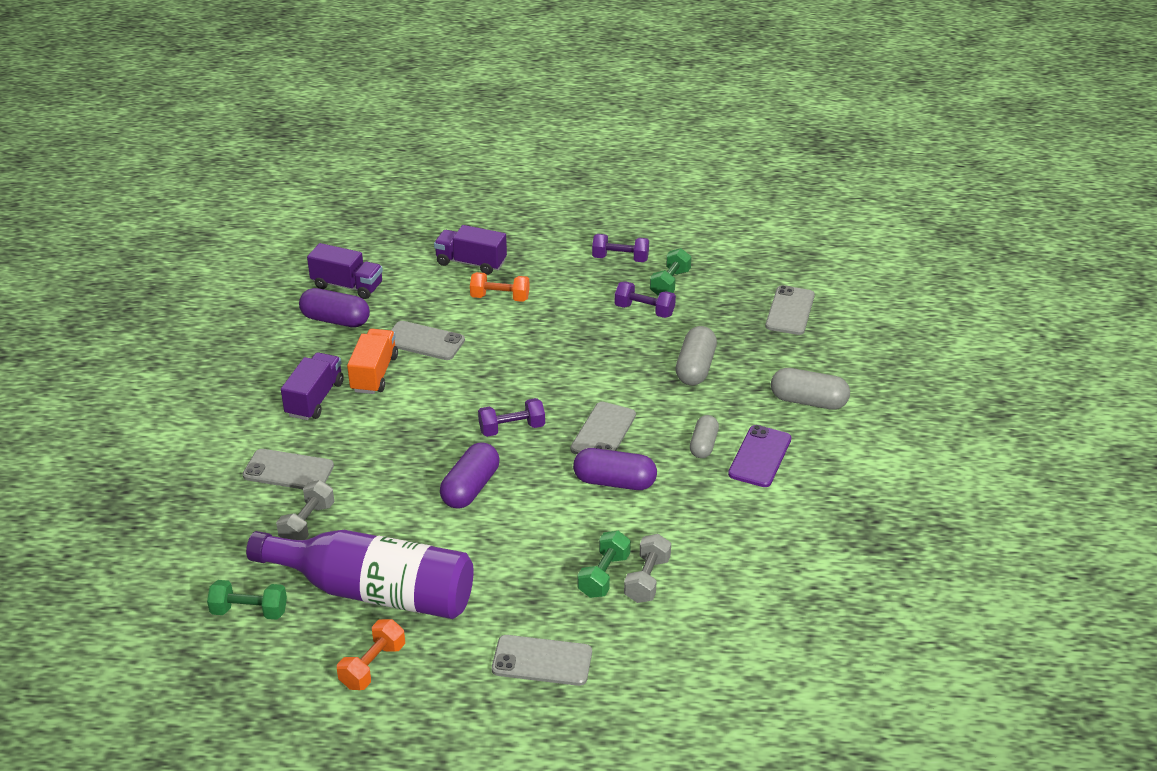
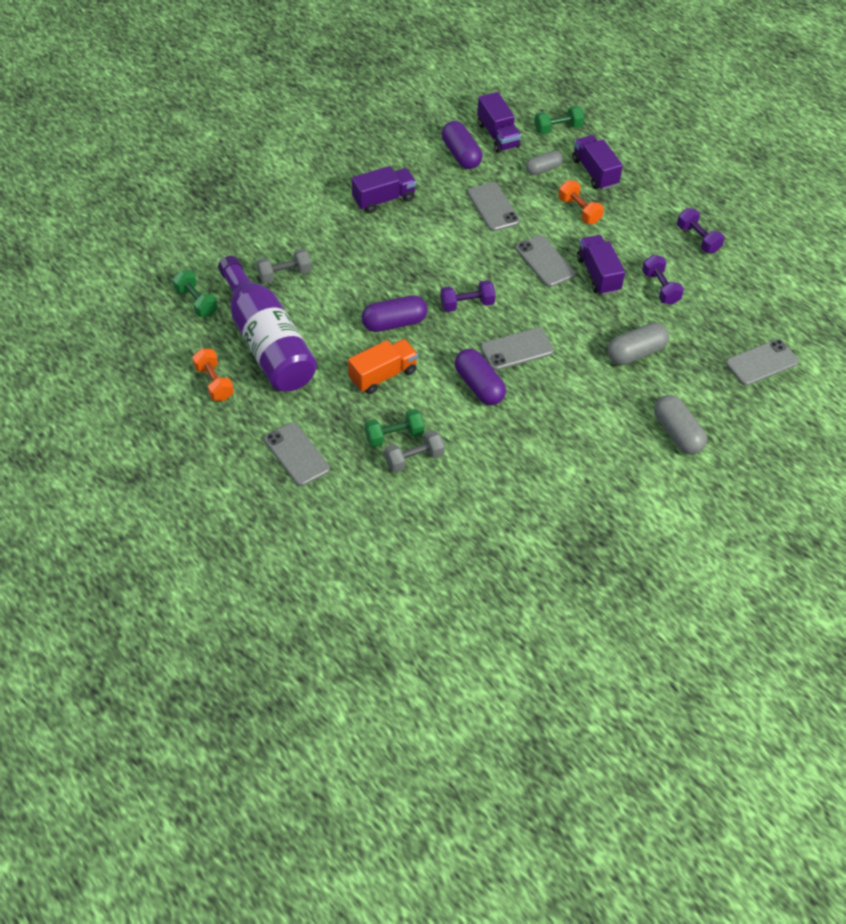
camera: 45 degrees right, 15 degrees up
(288, 471) = (314, 234): grey phone -> grey phone (544, 261)
(372, 666) = (214, 383): orange dumbbell -> orange dumbbell turned 75 degrees clockwise
(374, 374) = (437, 208): orange truck -> orange truck (383, 375)
(512, 428) = (467, 304): purple dumbbell -> purple dumbbell turned 45 degrees counterclockwise
(584, 333) = (598, 274): none -> purple truck
(670, 283) = (706, 281): green dumbbell -> green dumbbell (558, 129)
(703, 445) = (566, 406): grey capsule -> grey capsule (543, 169)
(760, 456) = (590, 442): purple phone -> none

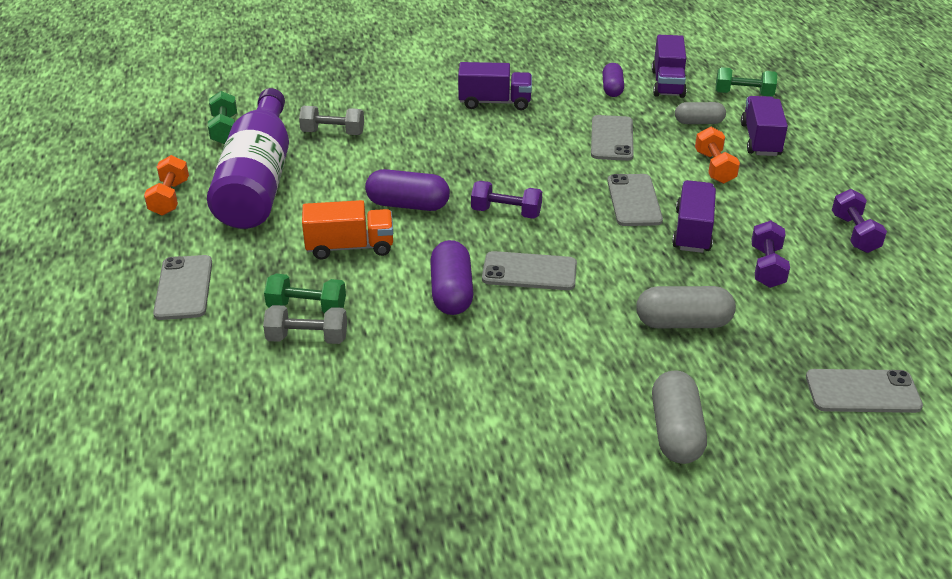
camera: 30 degrees right, 15 degrees down
(461, 154) = (612, 88): purple capsule -> purple capsule, size x0.67

